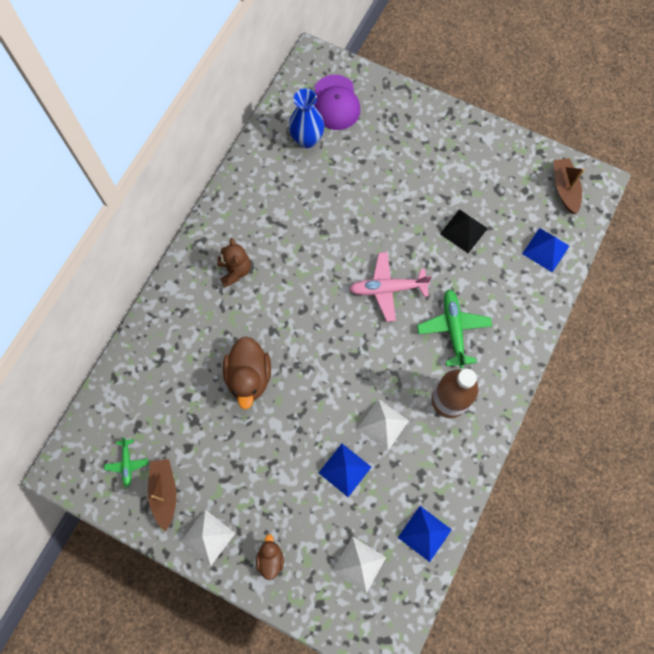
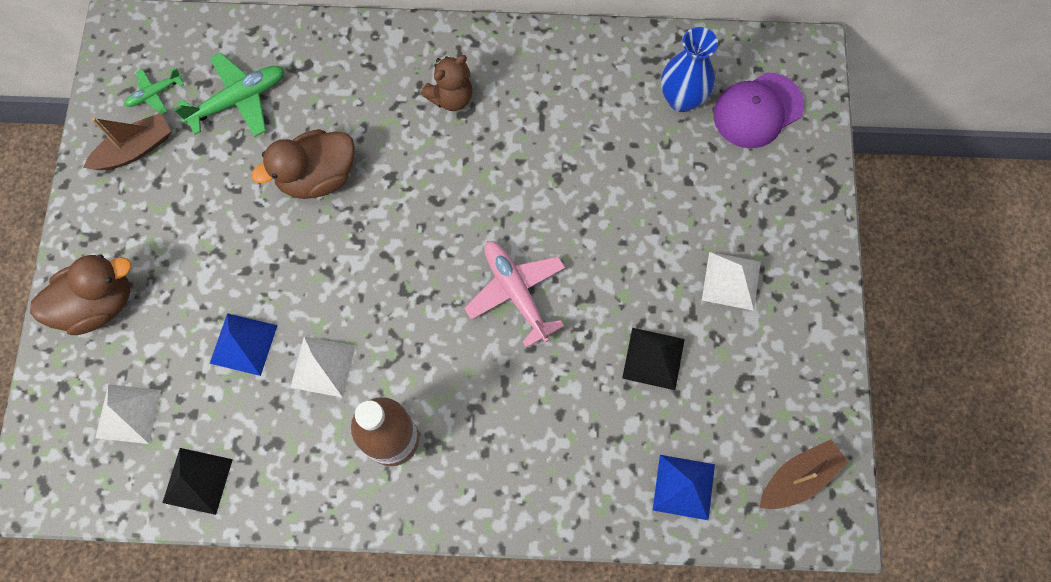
camera: 65 degrees right, 0 degrees up
(208, 537) = (99, 221): white pyramid -> white pyramid (731, 281)
(270, 558) = (98, 304): brown duck -> brown duck, size x1.86
(424, 533) = (197, 481): blue pyramid -> black pyramid
(453, 329) = (498, 404): green plane -> green plane (238, 100)

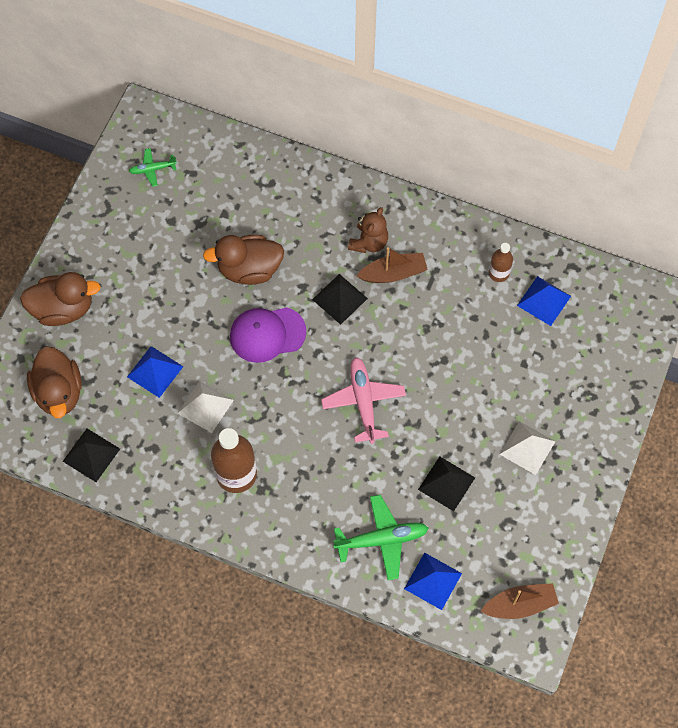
camera: 20 degrees right, 5 degrees down
(128, 414) = (59, 392): white pyramid -> brown duck
(135, 149) = (125, 206): brown boat -> brown boat (393, 273)
(238, 100) = (211, 193): green plane -> green plane (381, 539)
(441, 176) = (340, 299): none -> black pyramid
(451, 97) = (369, 242): brown teddy bear -> brown teddy bear turned 45 degrees counterclockwise
(617, 84) = (498, 273): none -> brown bottle
(681, 99) = (543, 300): blue vase -> blue pyramid
(757, 110) = (599, 328): purple cap -> purple cap (267, 334)

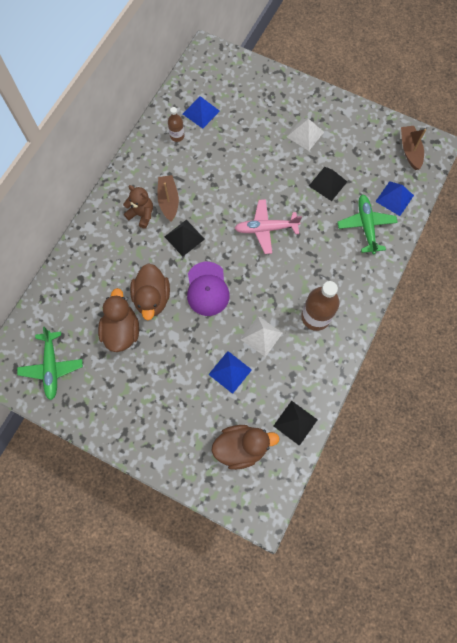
camera: 85 degrees left, 5 degrees up
(63, 309) = (168, 443): brown duck -> brown duck (121, 331)
(152, 169) = (52, 367): green plane -> green plane, size x1.79

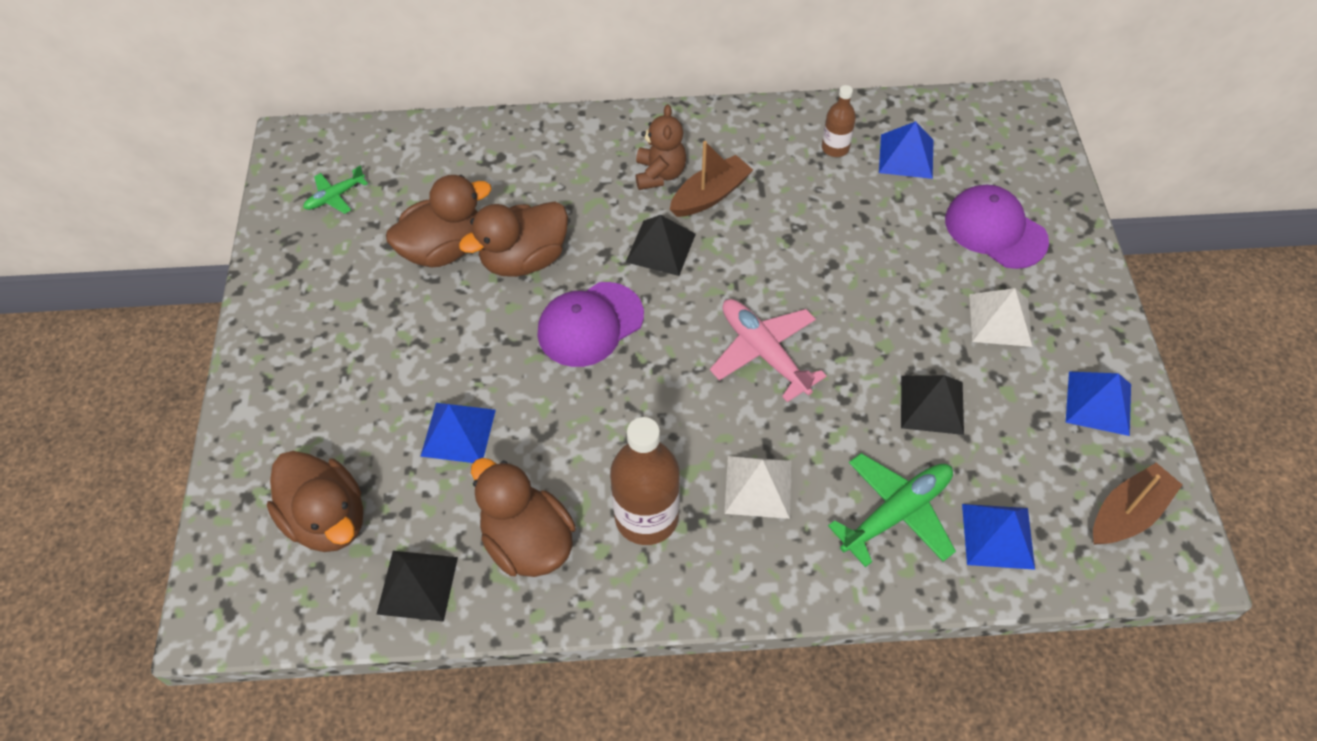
camera: 60 degrees right, 15 degrees down
(52, 367) = (335, 197): green plane -> green plane, size x0.56
(261, 106) = (995, 230): none -> purple cap
(261, 336) = (554, 447): white pyramid -> white pyramid (758, 486)
(300, 369) = (527, 542): none -> brown duck
(361, 127) = (1098, 403): none -> blue pyramid

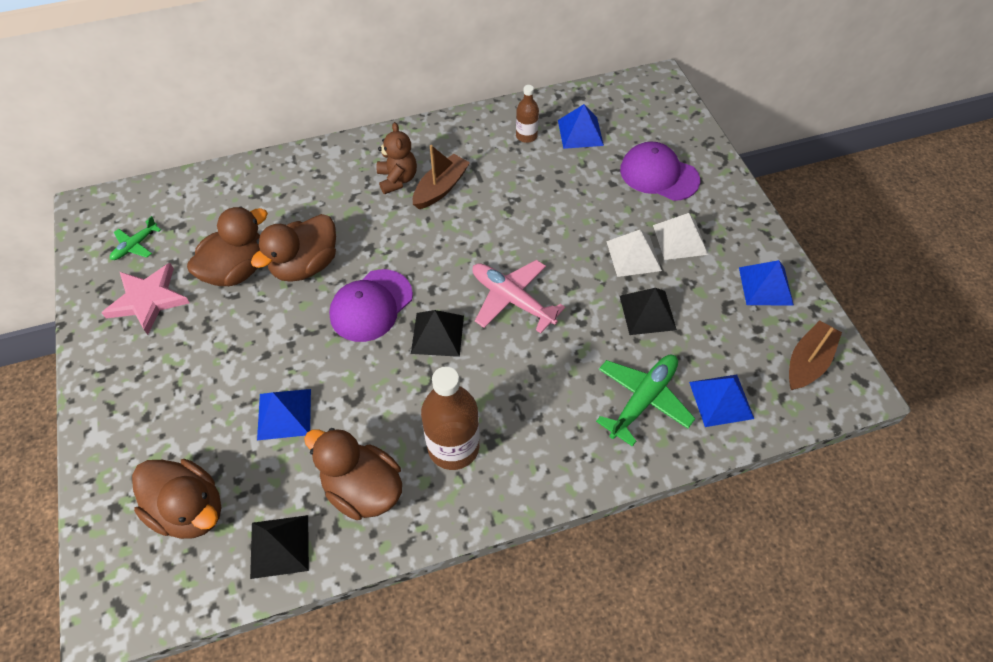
camera: 15 degrees left, 0 degrees up
(335, 264) = (148, 300): none -> pink star
(661, 247) = (412, 235): black pyramid -> black pyramid (437, 334)
(758, 486) = (534, 403): white pyramid -> white pyramid (633, 256)

